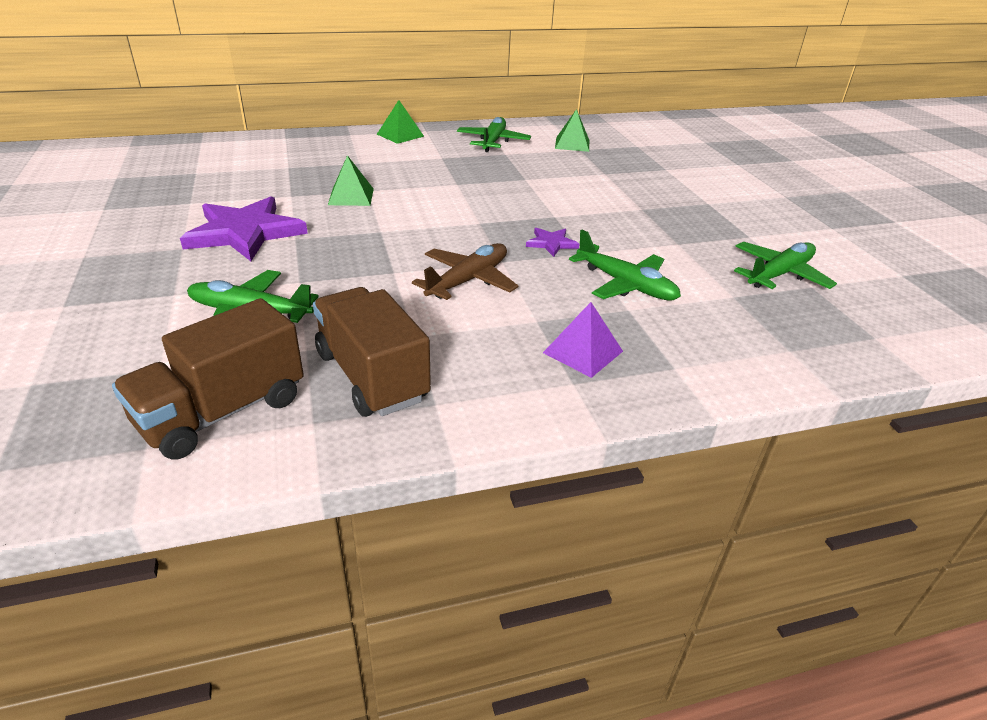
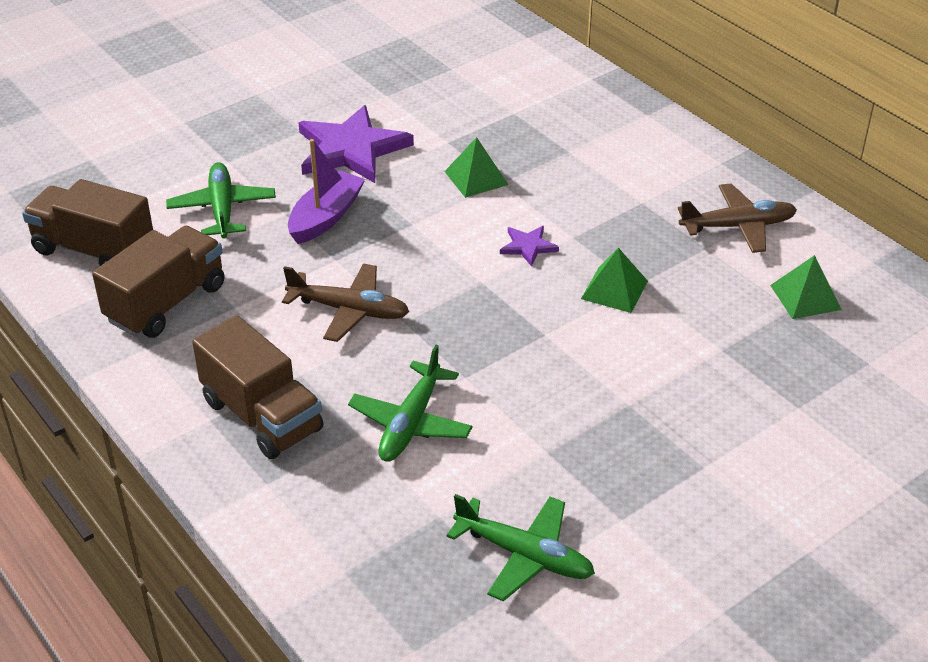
camera: 70 degrees right, 5 degrees up
(328, 264) = (326, 217): none -> purple boat
(400, 135) = (683, 149): green pyramid -> green pyramid (614, 290)
(493, 142) = (737, 226): green plane -> brown plane
(551, 243) = (470, 347): purple star -> purple star (528, 246)
(583, 352) = (262, 416): purple pyramid -> brown truck

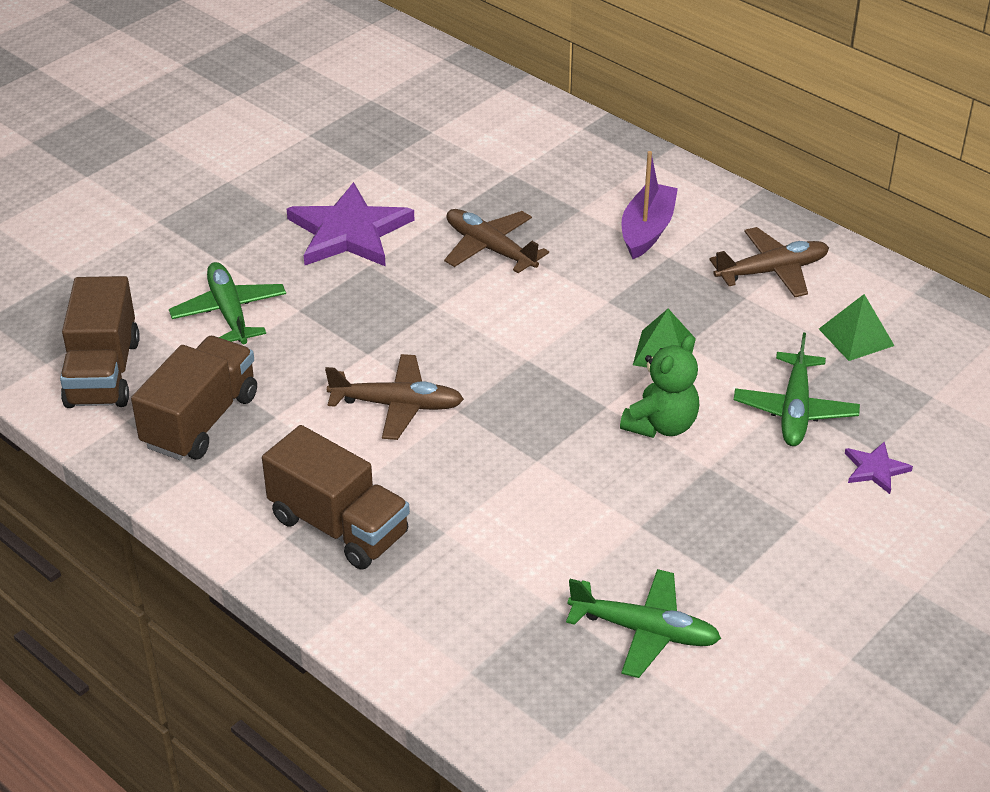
camera: 10 degrees left, 0 degrees up
(94, 250) = (103, 373): brown truck -> brown truck turned 105 degrees counterclockwise
(326, 217) = (343, 309): purple boat -> purple boat (647, 230)
(411, 422) = (494, 513): green plane -> green plane (795, 409)
(476, 178) = (490, 249): green pyramid -> brown plane
(528, 246) = (564, 316): purple star -> purple star (875, 469)
(593, 358) = (661, 425): none -> green teddy bear

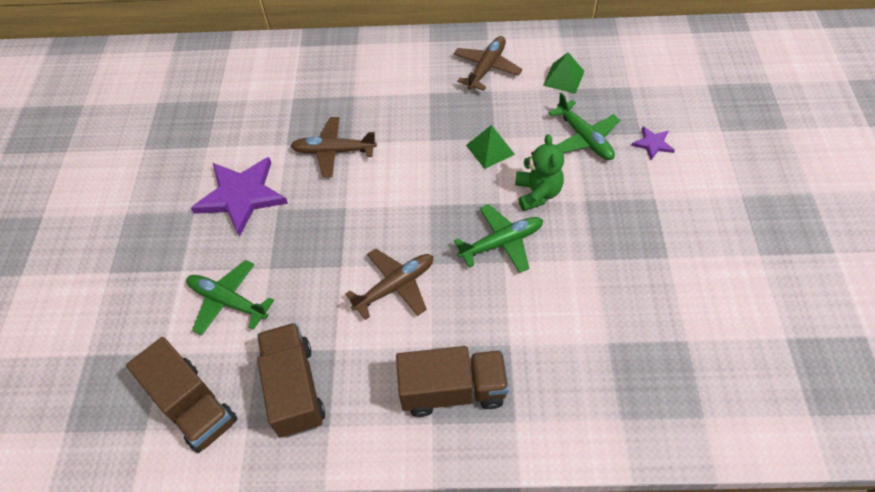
camera: 40 degrees left, 15 degrees up
(644, 631) = (665, 319): green plane -> green plane (501, 243)
(647, 230) = (402, 85): purple boat -> none

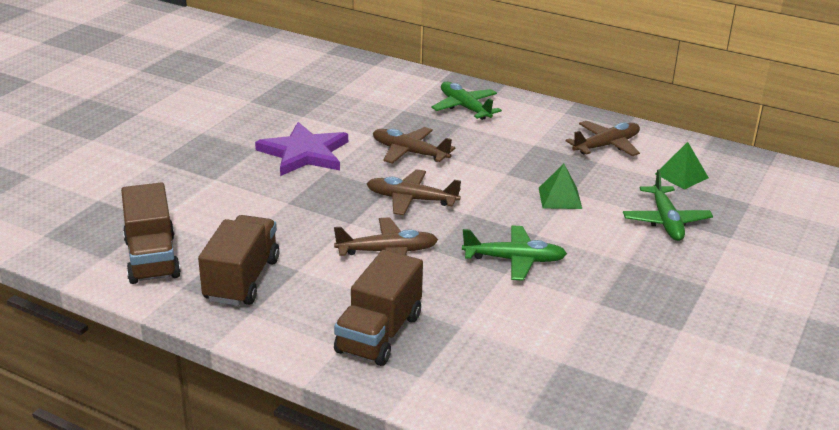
camera: 25 degrees right, 25 degrees down
(228, 301) = (236, 210): green plane -> green plane (465, 108)
(374, 211) = (412, 200): none -> brown plane
(453, 390) = (379, 334): brown truck -> brown truck turned 90 degrees clockwise
(537, 193) = (581, 241): green teddy bear -> none
(652, 144) = (738, 248): purple star -> none

